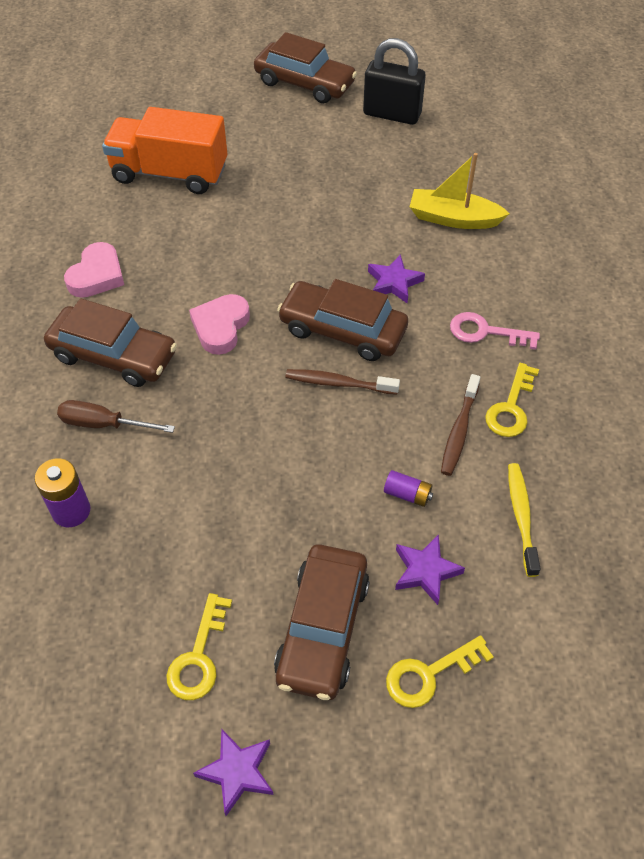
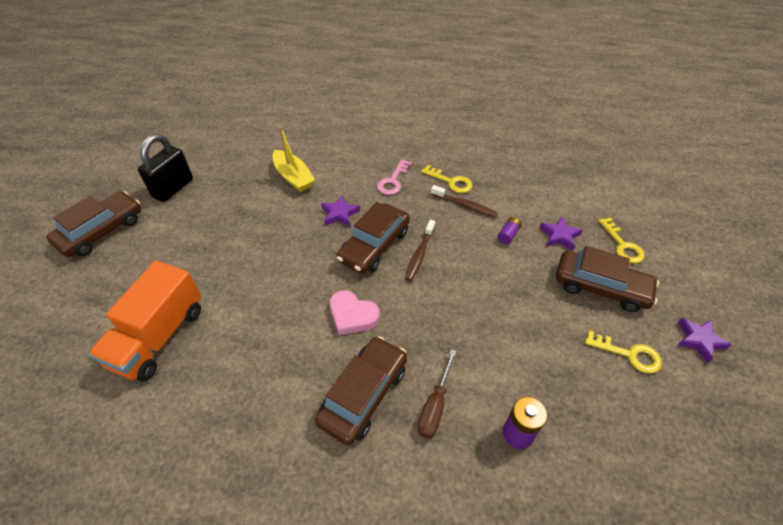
camera: 80 degrees left, 5 degrees down
(97, 275) = (265, 405): pink heart -> none
(453, 219) = (293, 177): yellow boat -> yellow boat turned 60 degrees counterclockwise
(521, 516) = (523, 192): yellow toothbrush -> none

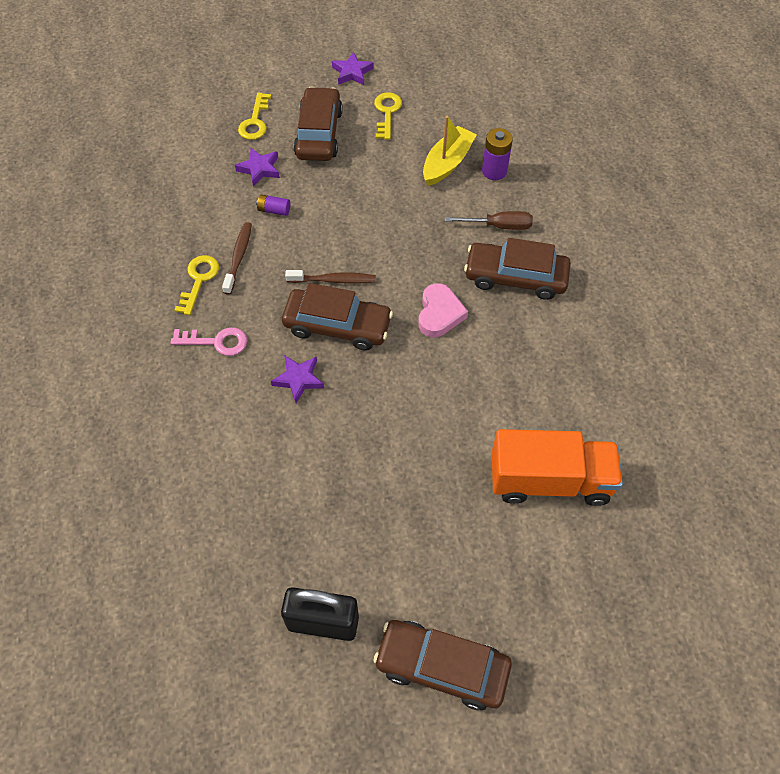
camera: 110 degrees left, 10 degrees up
(293, 177) = (245, 465): yellow boat -> yellow boat (447, 163)
(622, 245) = (255, 121): yellow key -> yellow key turned 135 degrees clockwise

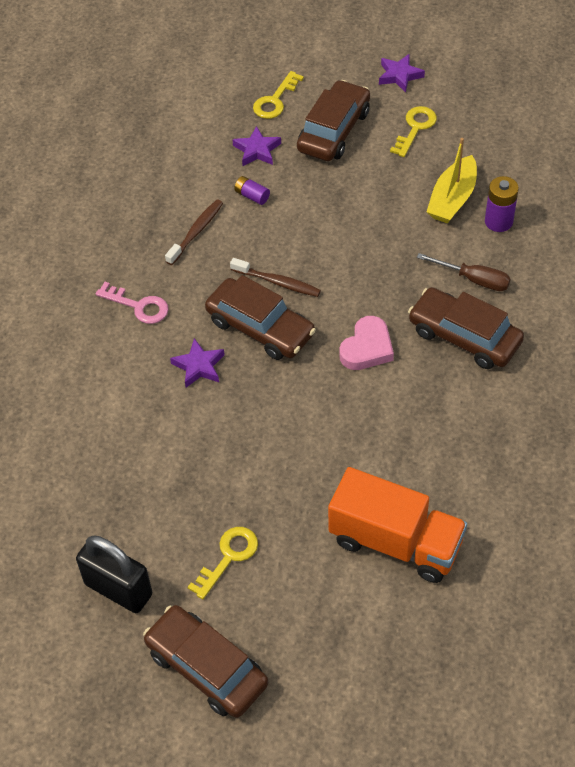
camera: 25 degrees right, 5 degrees down
(199, 280) = (148, 242): yellow key -> yellow key (228, 557)
(447, 163) = (452, 199): yellow boat -> yellow boat turned 150 degrees clockwise

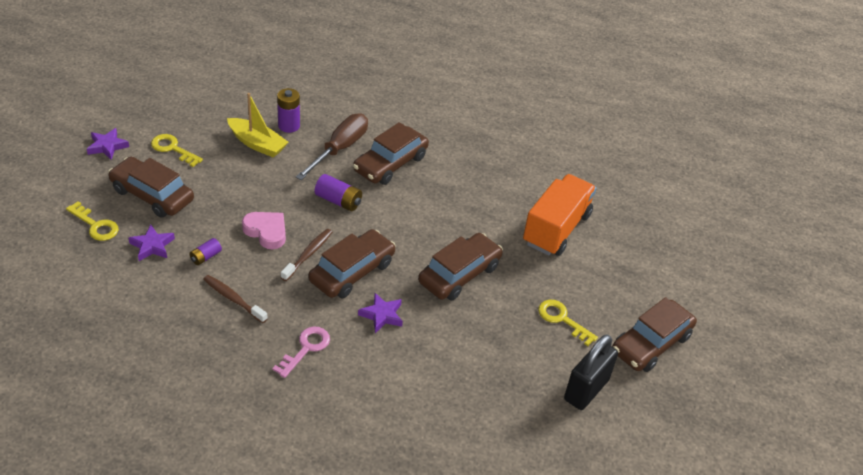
camera: 90 degrees left, 10 degrees down
(281, 436) = (459, 274): none -> brown car
(367, 348) = (388, 214): pink heart -> pink heart (266, 232)
(376, 294) = (338, 201): none -> purple battery
(473, 279) = (339, 149): brown screwdriver -> brown screwdriver, size x1.53

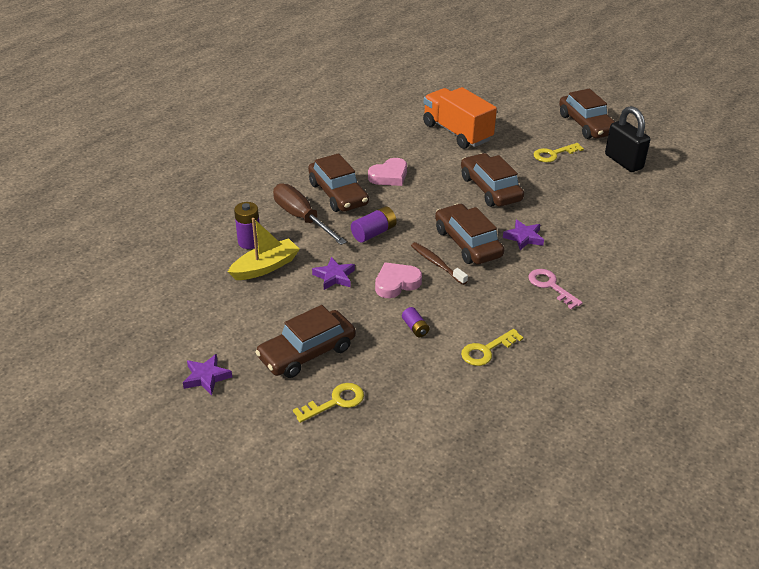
camera: 65 degrees left, 5 degrees down
(152, 246) = (385, 363): purple star -> purple star (334, 276)
(172, 149) = (240, 327): yellow key -> yellow key (486, 350)
(233, 299) = (478, 319): brown toothbrush -> none
(440, 192) = (389, 176): none -> pink heart

